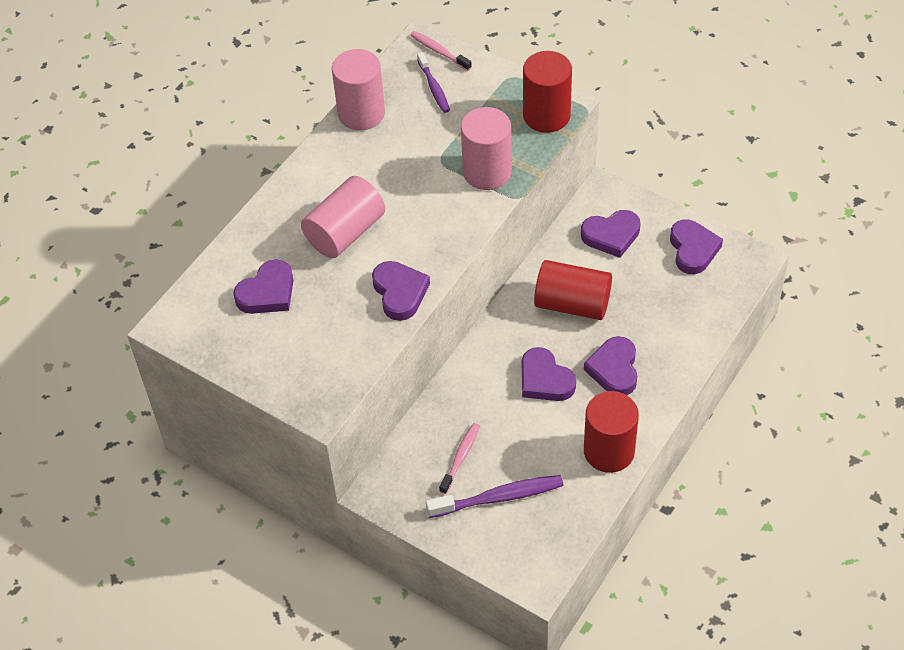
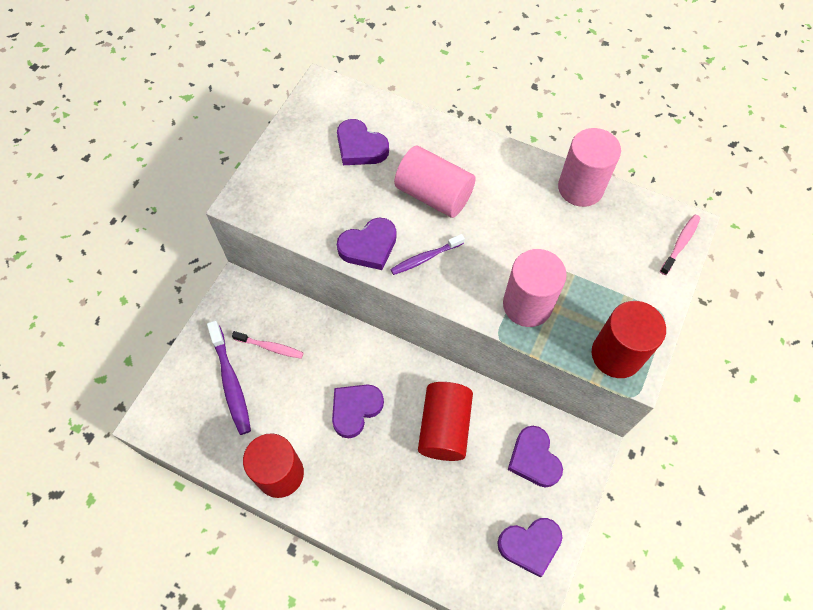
camera: 80 degrees right, 10 degrees up
(434, 88) = (629, 245): purple toothbrush -> purple toothbrush (425, 258)
(614, 369) = (372, 472): purple heart -> none

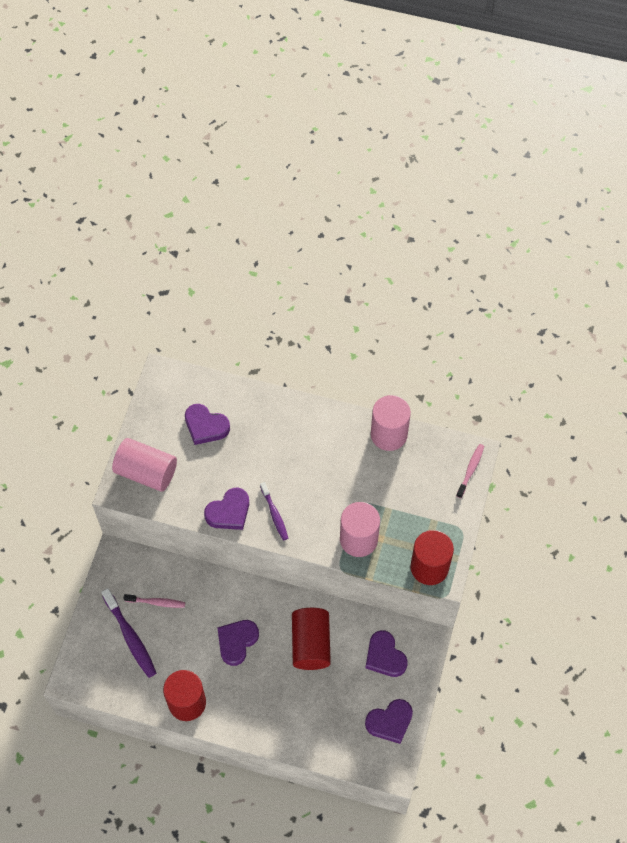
camera: 10 degrees left, 0 degrees up
(425, 258) = (274, 514): purple toothbrush -> purple toothbrush turned 75 degrees counterclockwise
(434, 195) = (273, 459): pink cylinder -> pink cylinder (146, 472)

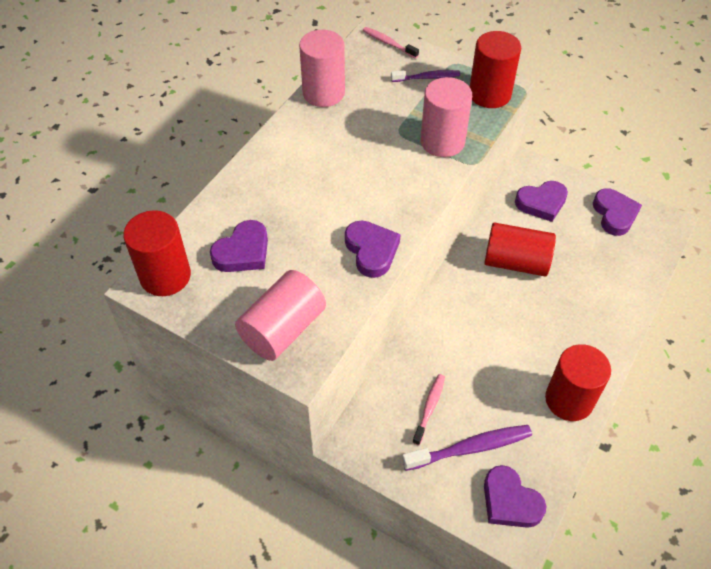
camera: 75 degrees left, 10 degrees down
(172, 384) = (165, 276): none -> red cylinder
(237, 642) = (500, 331): purple heart -> purple heart (510, 501)
(274, 514) = (388, 207): purple toothbrush -> purple toothbrush (427, 77)

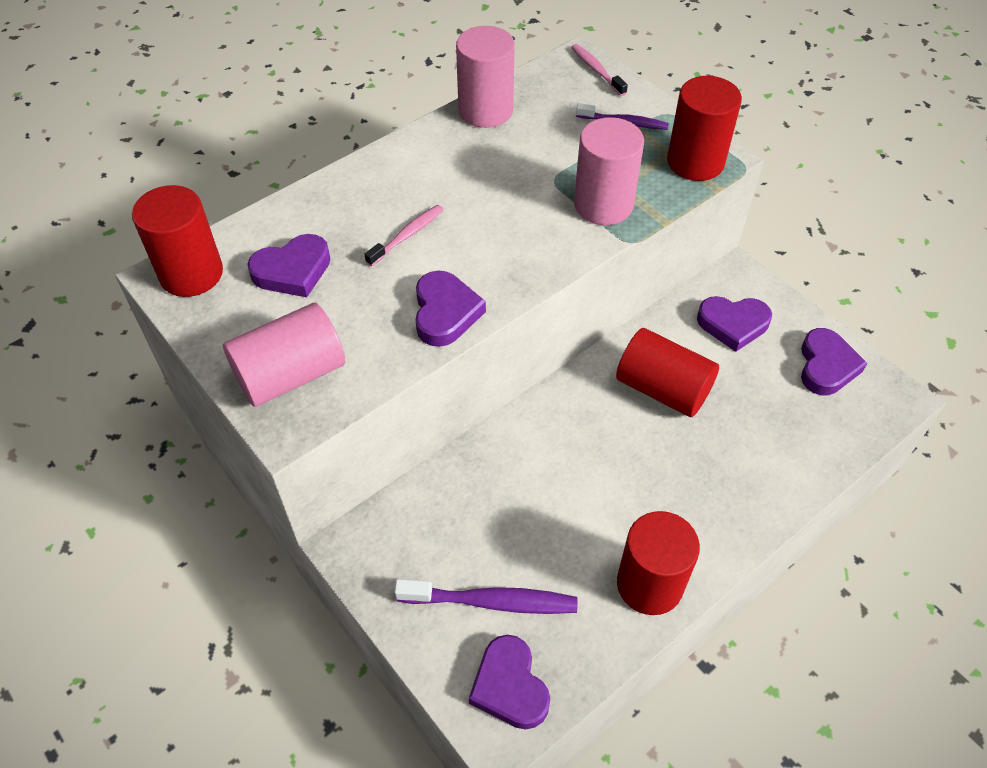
camera: 20 degrees right, 0 degrees up
(429, 408) = (465, 535): pink toothbrush -> pink toothbrush (407, 235)

